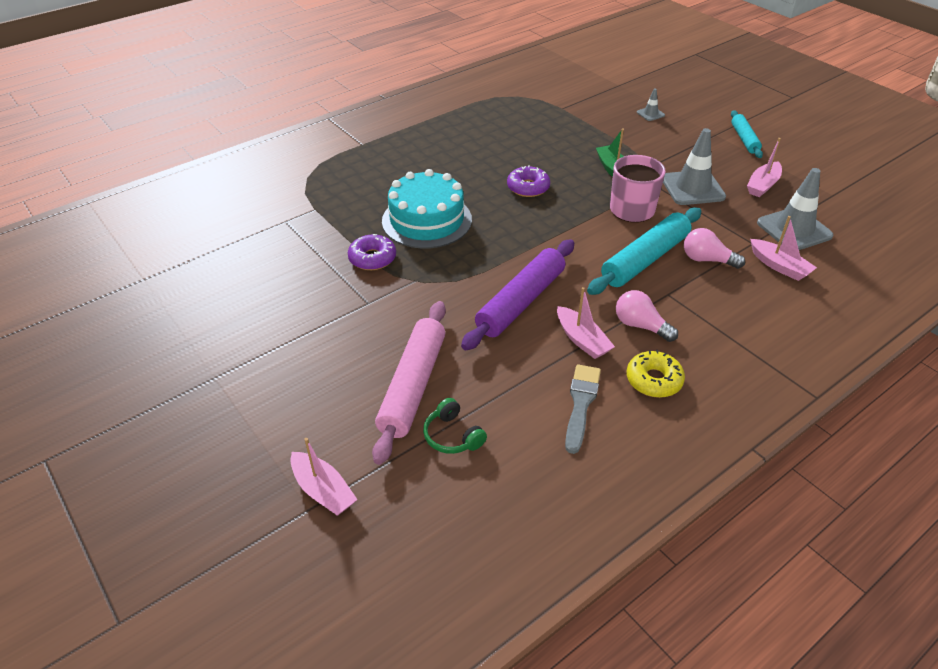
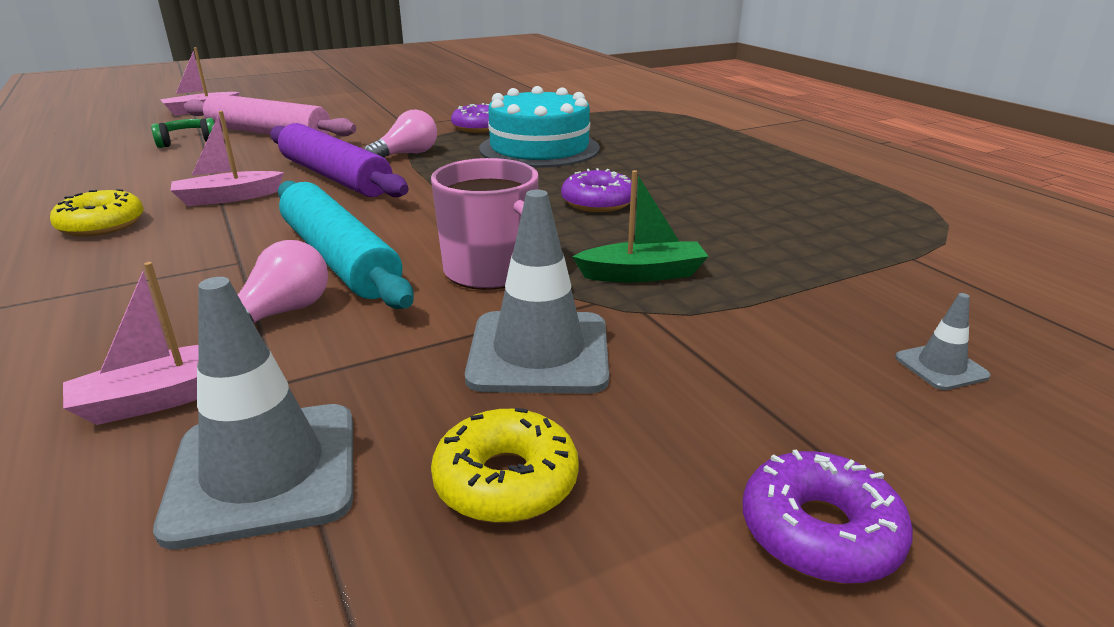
camera: 100 degrees right, 15 degrees down
(581, 404) = (136, 187): grey brush -> none
(640, 326) = (202, 232): pink light bulb -> pink light bulb (407, 154)
(744, 139) = (820, 532): turquoise rolling pin -> purple donut
(763, 185) = (506, 481): pink boat -> yellow donut

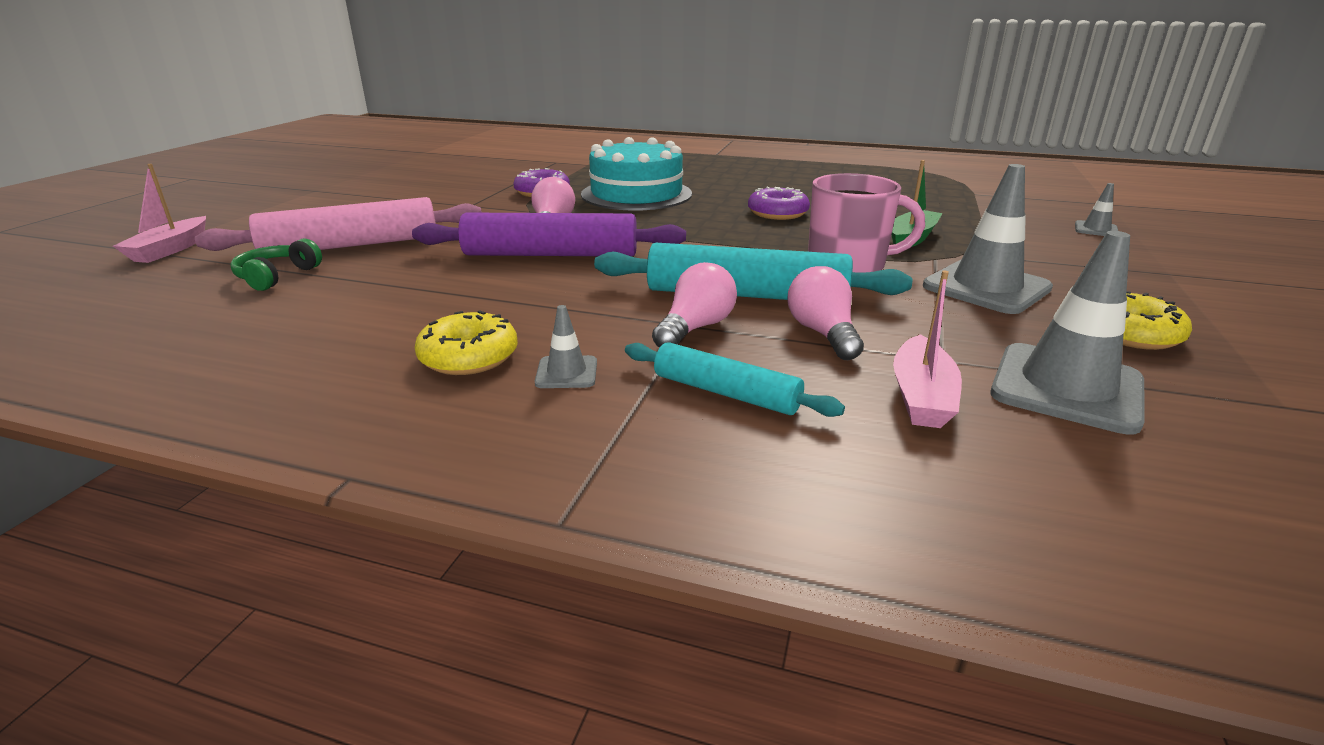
camera: 45 degrees left, 0 degrees up
(99, 257) = (566, 373): none -> grey traffic cone
(105, 316) = (726, 392): none -> turquoise rolling pin
(228, 198) = (513, 297): pink boat -> none
(234, 266) = (695, 328): none -> pink light bulb
(820, 532) = (1221, 293): purple donut -> none

